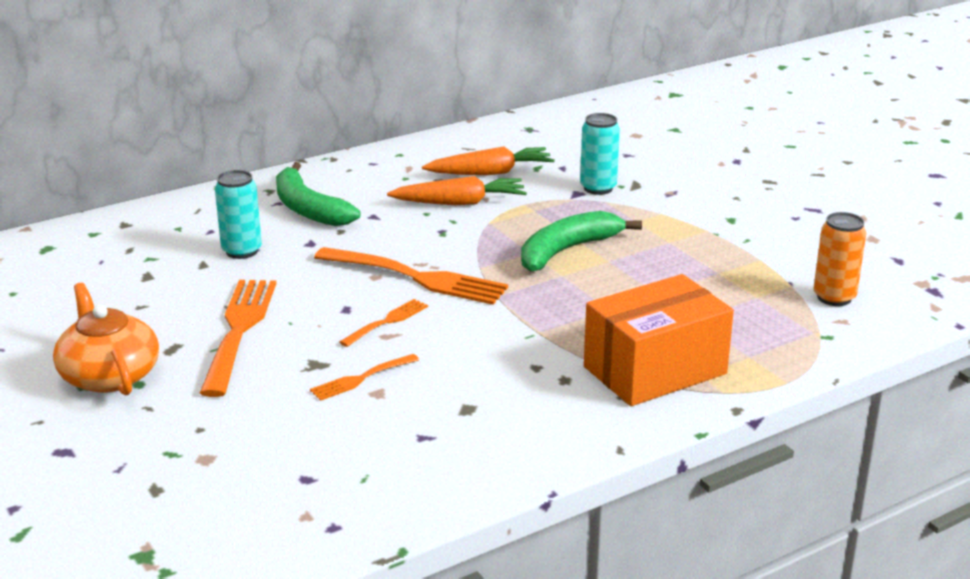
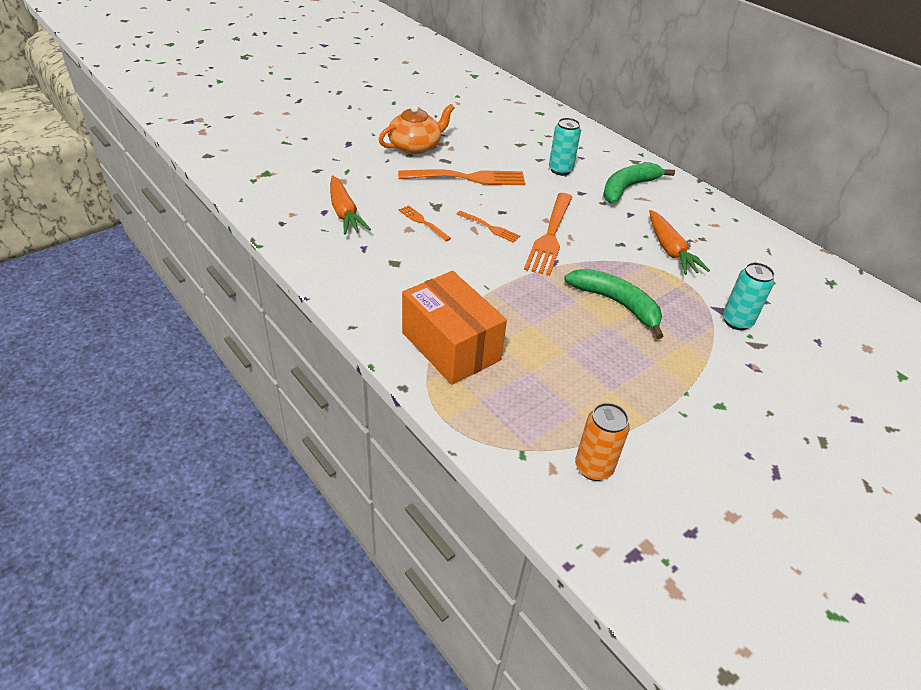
camera: 80 degrees right, 15 degrees up
(490, 173) = (730, 263): orange carrot -> orange carrot (344, 212)

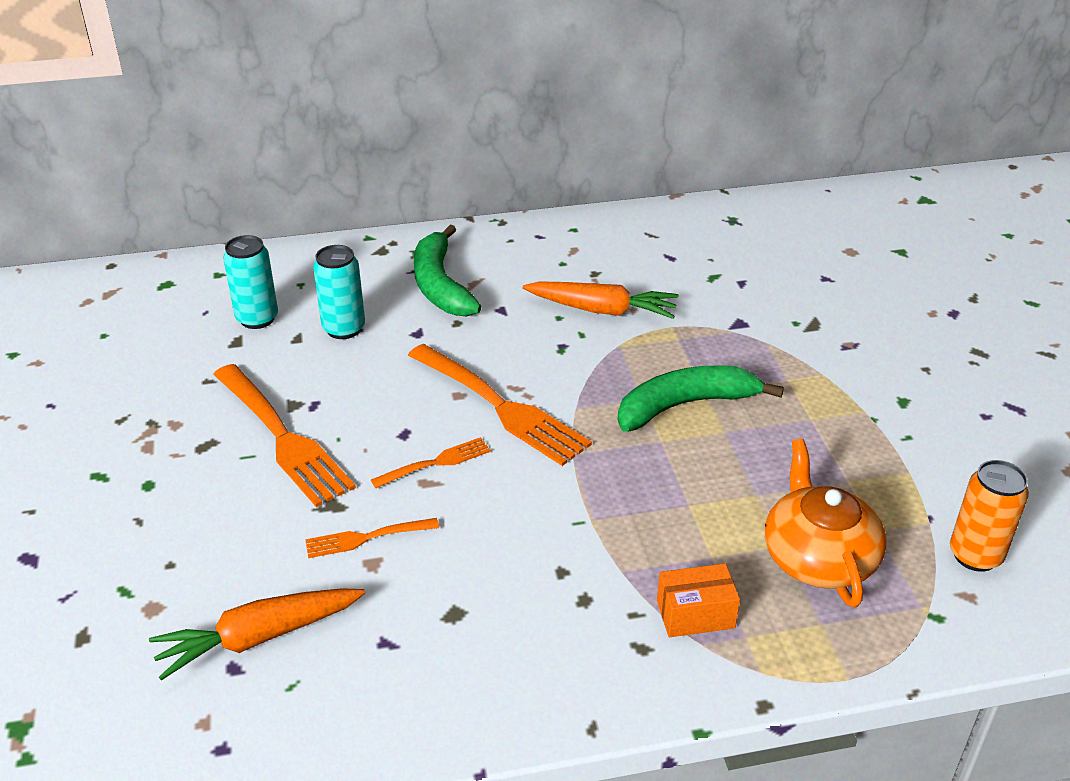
camera: 60 degrees left, 5 degrees down
(344, 212) = (259, 637): orange carrot -> orange carrot turned 150 degrees clockwise
(415, 146) = (127, 466): orange teapot -> orange teapot (818, 557)
(451, 346) = (695, 614): orange box -> orange box, size x0.48
(467, 178) = (282, 437): orange fork -> orange fork turned 120 degrees clockwise
(736, 321) = (767, 321): turquoise can -> turquoise can (257, 319)

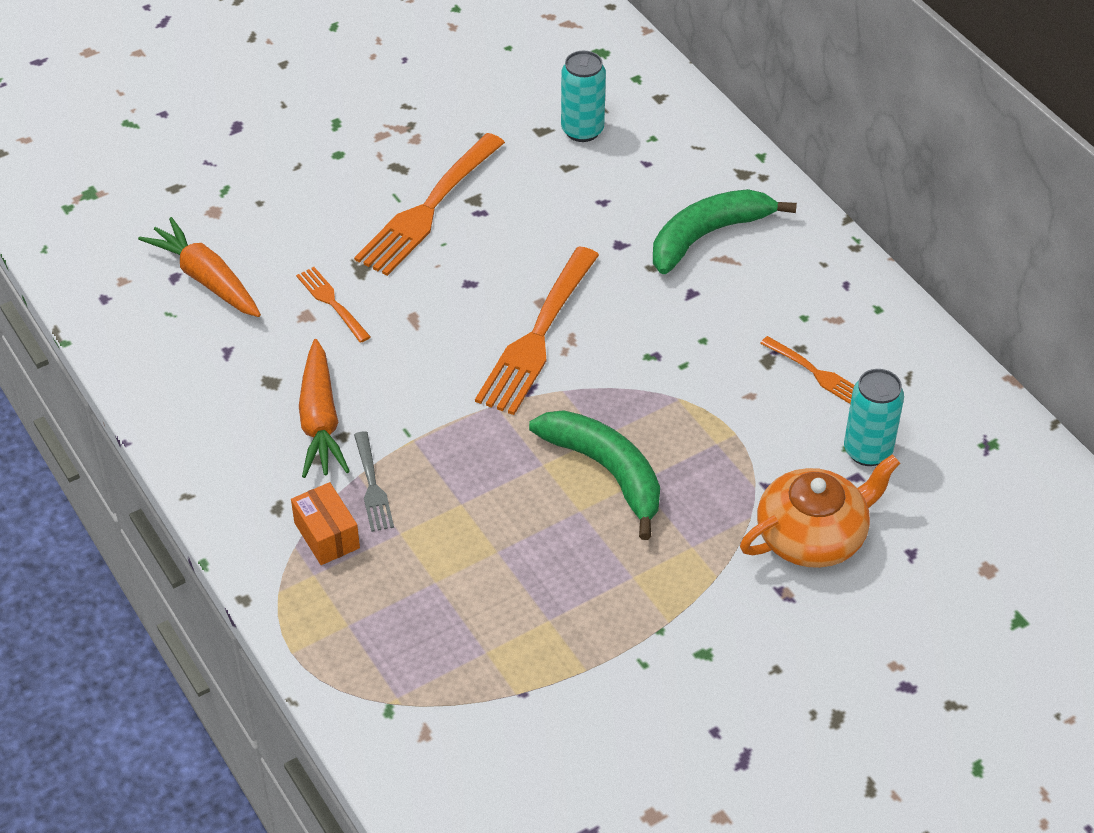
camera: 70 degrees right, 10 degrees up
(344, 329) = (598, 192): turquoise can -> turquoise can (867, 451)
(436, 463) = (440, 316): orange fork -> orange fork (815, 373)
(601, 310) = (734, 370): orange carrot -> orange carrot (320, 420)
(641, 564) = (372, 486): none -> grey fork
(818, 557) = (431, 611): orange teapot -> orange teapot (813, 535)
(975, 555) = (483, 735): orange can -> none

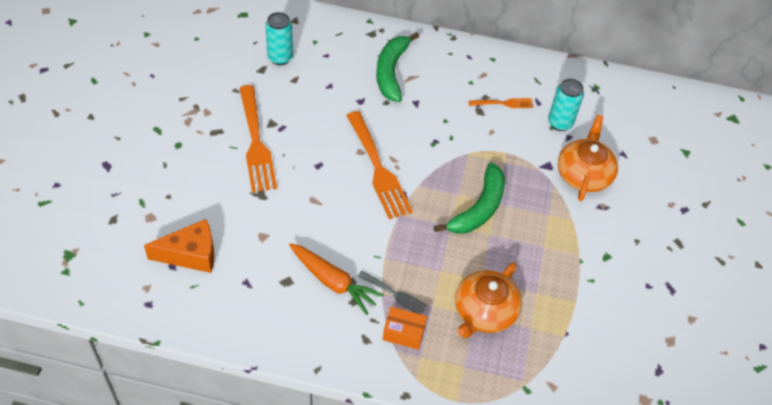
camera: 50 degrees left, 5 degrees up
(207, 279) = (191, 254): orange carrot -> orange cheese
(332, 302) = (267, 220): orange fork -> none
(452, 588) = (484, 312): none -> orange teapot
(606, 471) = (479, 208): green banana -> green banana turned 120 degrees clockwise

